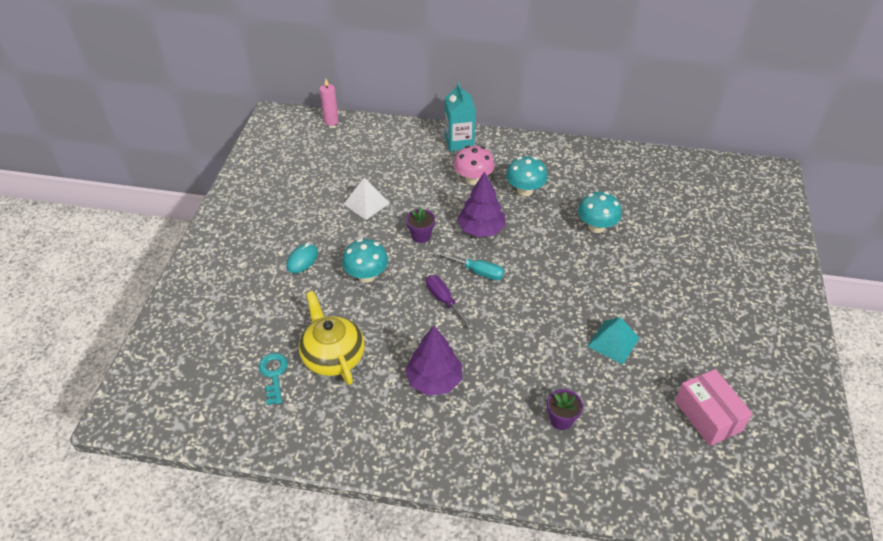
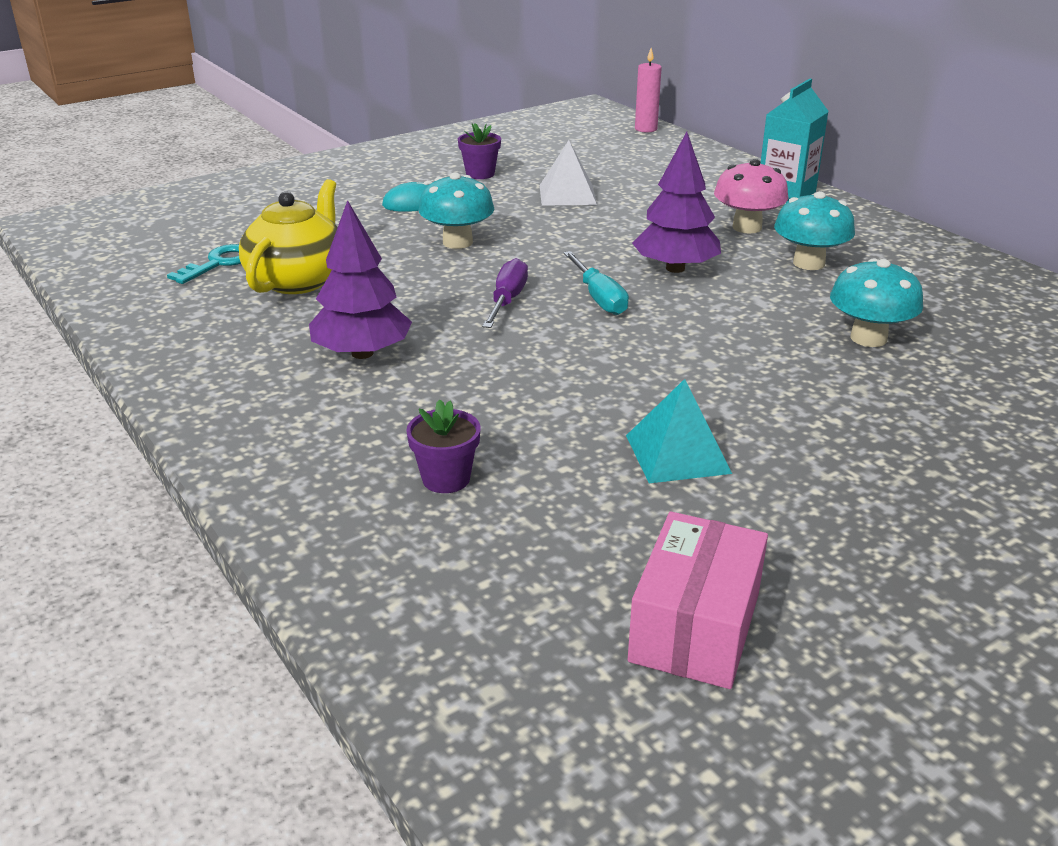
camera: 45 degrees right, 15 degrees down
(421, 236) = (583, 242): purple flower pot -> purple flower pot (480, 174)

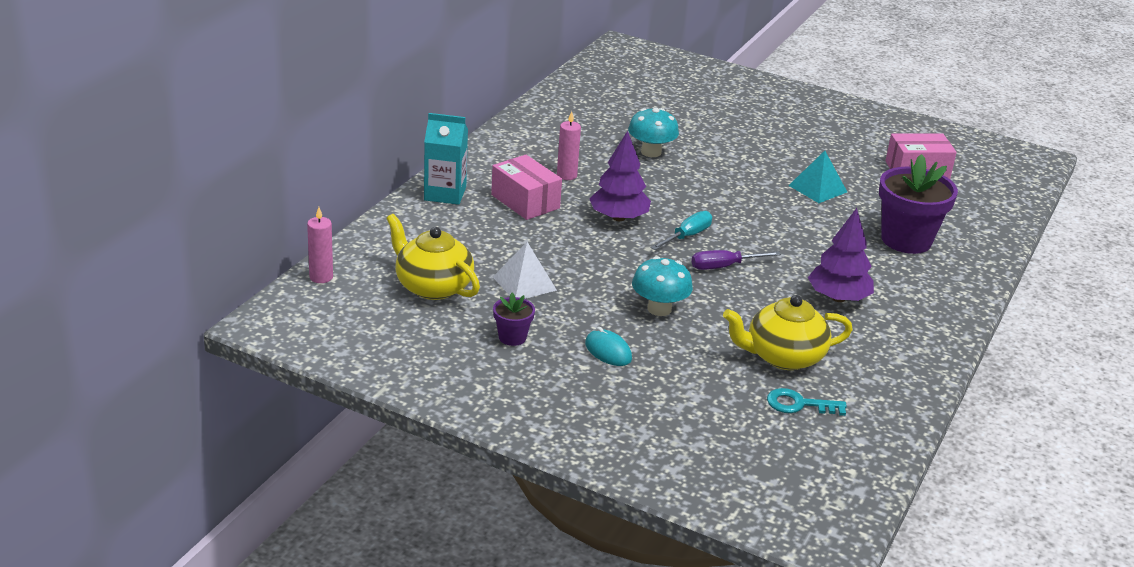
camera: 120 degrees left, 0 degrees up
(446, 479) = (906, 240): purple flower pot -> purple flower pot, size x2.07
(595, 161) = (432, 286): none -> yellow teapot
(747, 227) = (525, 201): pink mushroom -> pink box
(808, 263) = (566, 175): turquoise mushroom -> pink candle

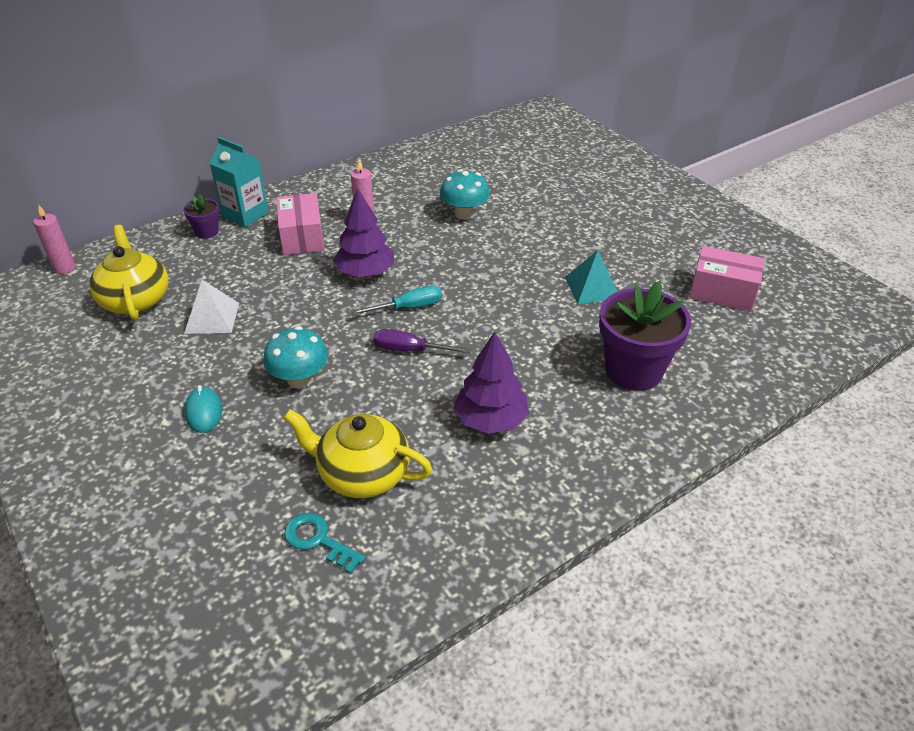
camera: 30 degrees right, 10 degrees up
(512, 337) = (140, 370): purple flower pot -> purple flower pot (207, 232)

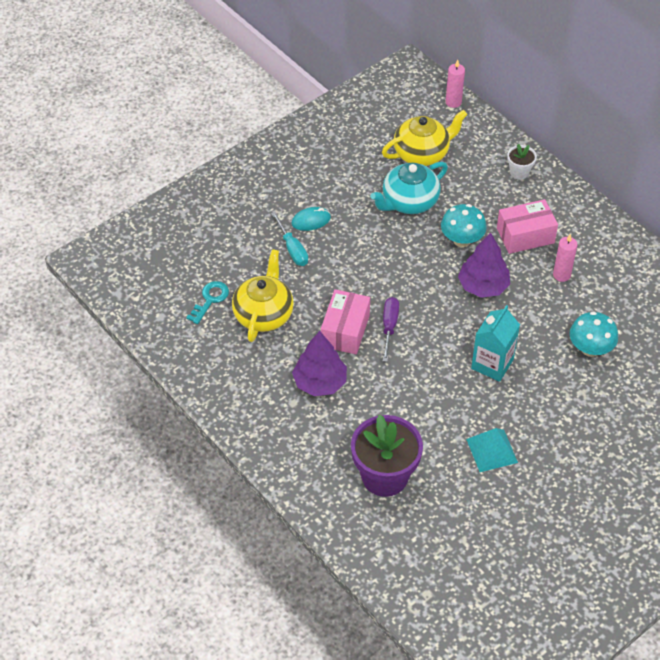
camera: 85 degrees right, 10 degrees up
(207, 232) = (519, 172): purple flower pot -> white flower pot
(212, 318) = (409, 202): white pyramid -> turquoise teapot
(245, 215) = (550, 191): turquoise carton -> turquoise carton (492, 364)
(300, 379) = (349, 266): turquoise mushroom -> turquoise mushroom (462, 240)
(408, 307) = (441, 320): turquoise screwdriver -> turquoise screwdriver (292, 249)
(722, 292) = (503, 556): pink box -> pink box (345, 330)

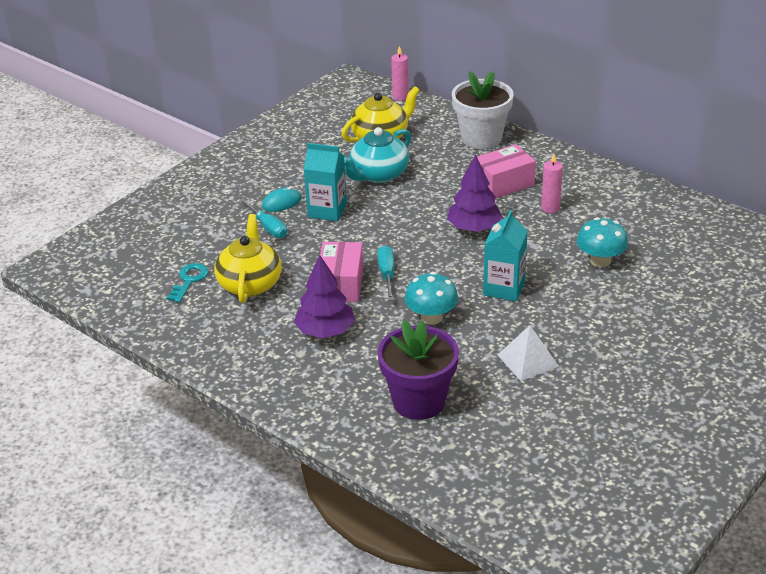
camera: 10 degrees left, 15 degrees down
(351, 238) = (327, 210): none -> turquoise carton
(389, 327) = (387, 274): purple screwdriver -> turquoise screwdriver
(462, 240) = (441, 196): turquoise mushroom -> turquoise mushroom (431, 317)
(492, 450) = (528, 360): turquoise pyramid -> white pyramid
(519, 172) = (481, 138): white flower pot -> white flower pot, size x2.07

